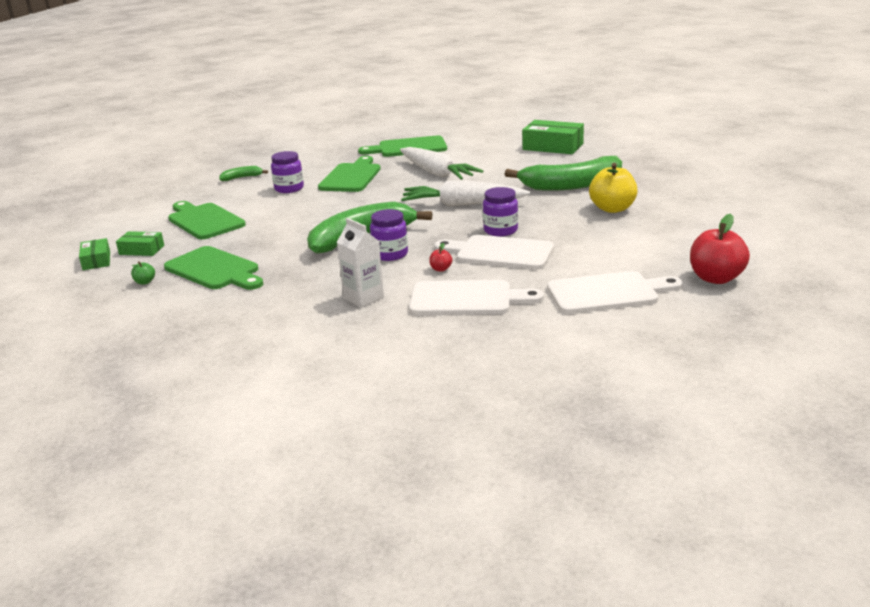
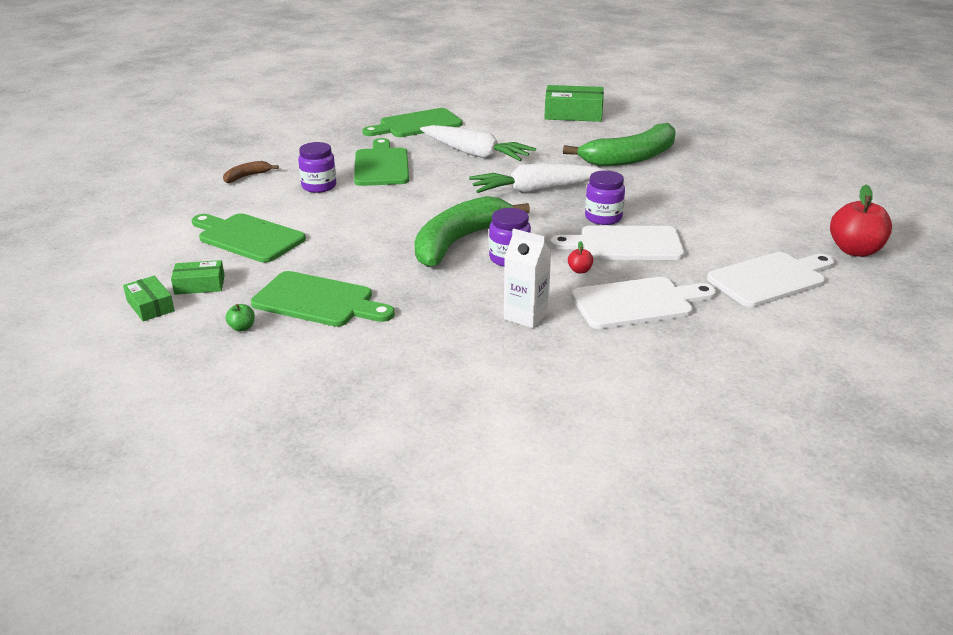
camera: 20 degrees left, 5 degrees up
(242, 177) = (247, 176): green banana -> brown banana
(612, 209) = (694, 182): yellow apple -> none

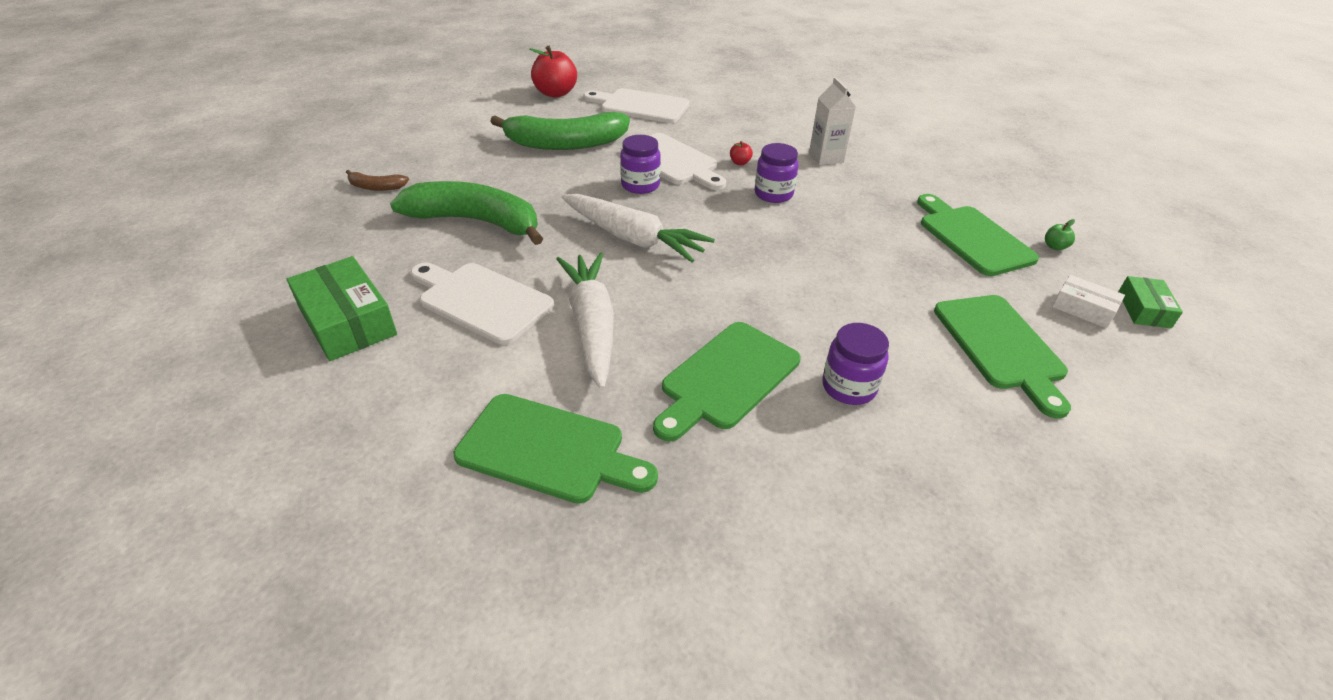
camera: 135 degrees left, 10 degrees up
(199, 285) = (1083, 309): green box -> white box
(247, 176) = (938, 482): brown banana -> brown banana (376, 187)
(458, 241) = (790, 227): green banana -> green banana (565, 144)
(637, 303) = (744, 132): white cutting board -> white cutting board (481, 301)

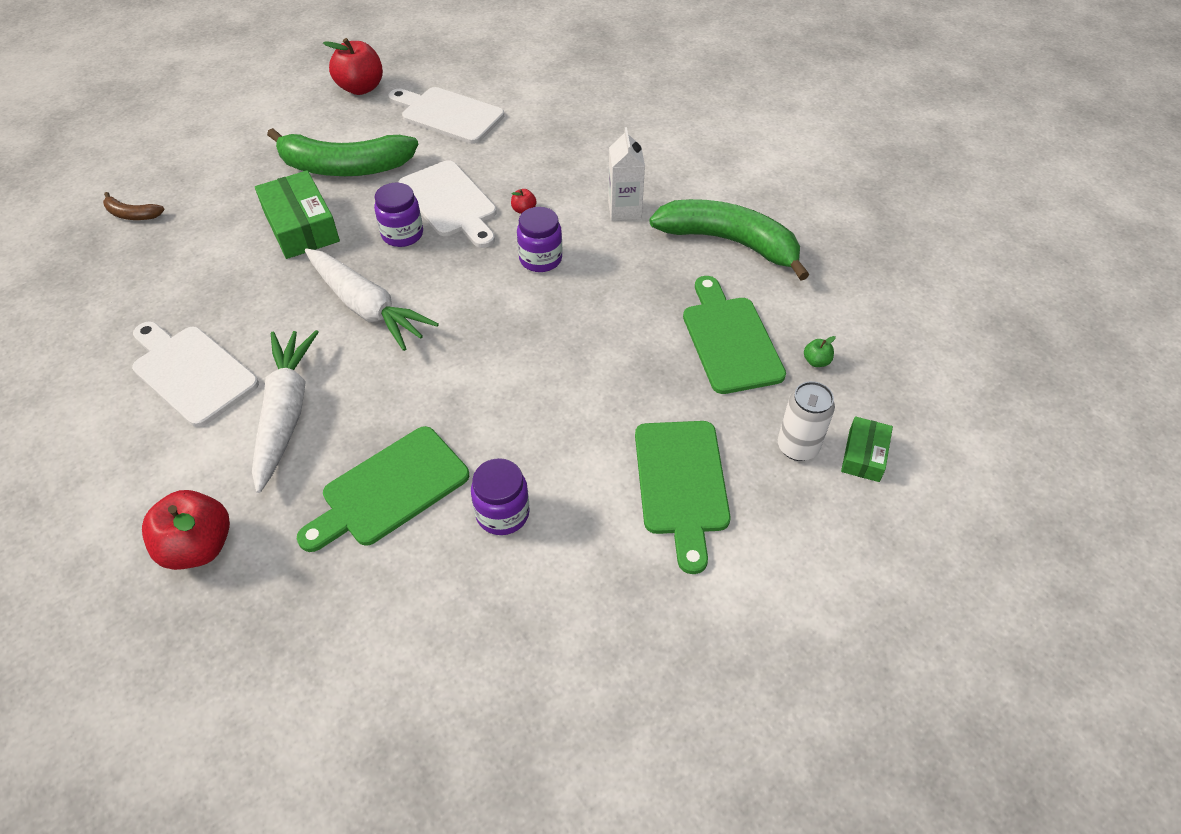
camera: 10 degrees right, 10 degrees up
(347, 321) = (62, 384): green box -> green box (301, 226)
(476, 221) = (217, 270): green banana -> green banana (729, 242)
(548, 450) = (198, 547): green cutting board -> red apple
(1083, 309) = (797, 447): white box -> white can

